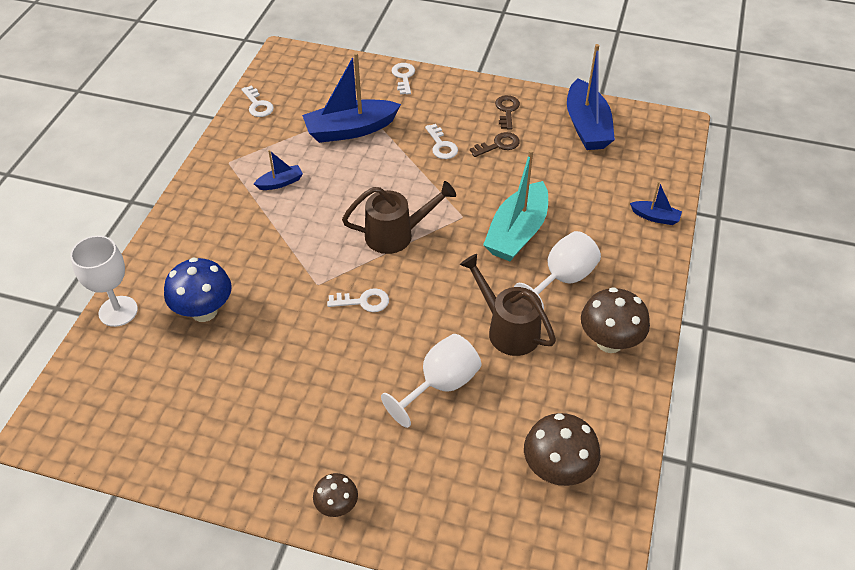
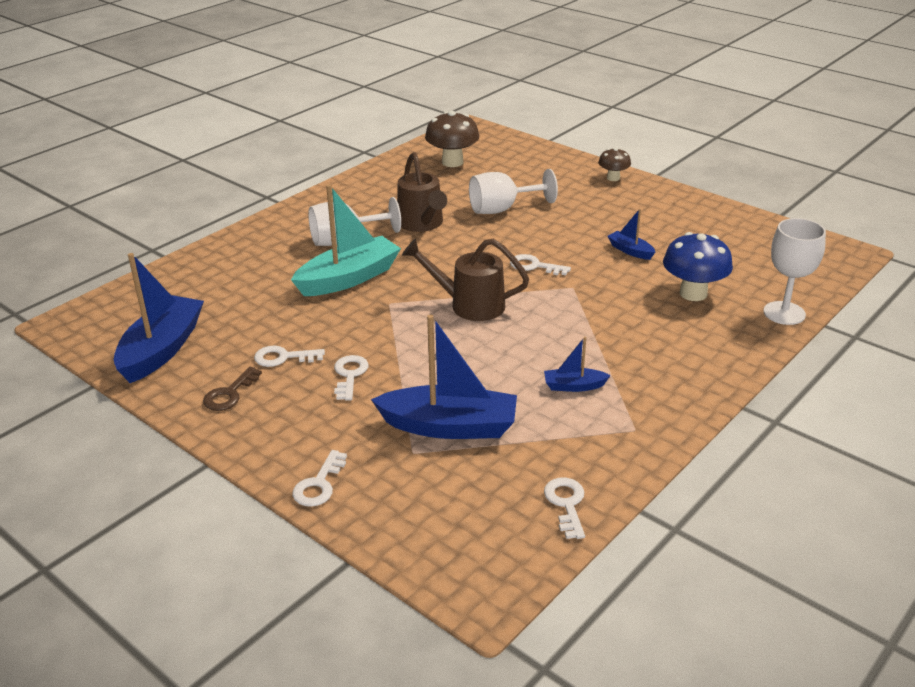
camera: 155 degrees left, 15 degrees down
(498, 145) = (283, 357): brown key -> white key
(609, 342) = (350, 201): brown mushroom -> none
(655, 217) = (209, 258): blue boat -> blue boat (630, 251)

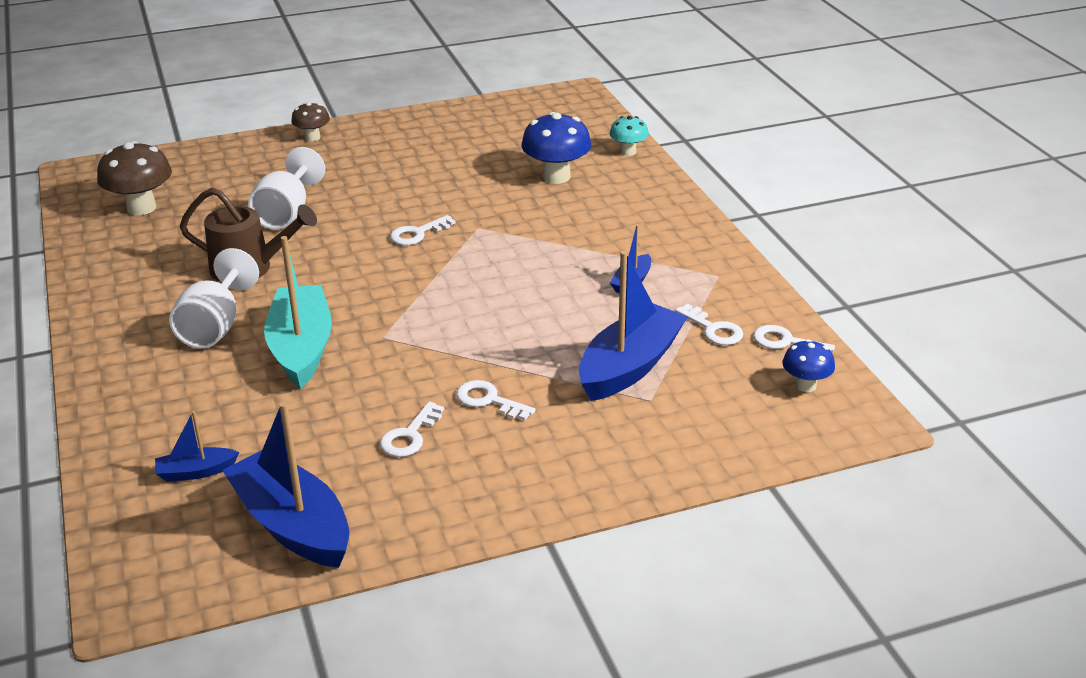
camera: 60 degrees left, 0 degrees up
(229, 394) = (441, 492): brown key -> none
(319, 484) = (652, 470): white key -> white key (713, 329)
(469, 305) = (443, 291): brown watering can -> none
(507, 537) = (805, 385): none -> blue mushroom
(630, 251) = (453, 178): blue boat -> blue boat (196, 472)
(784, 313) = (628, 152): white goblet -> turquoise mushroom

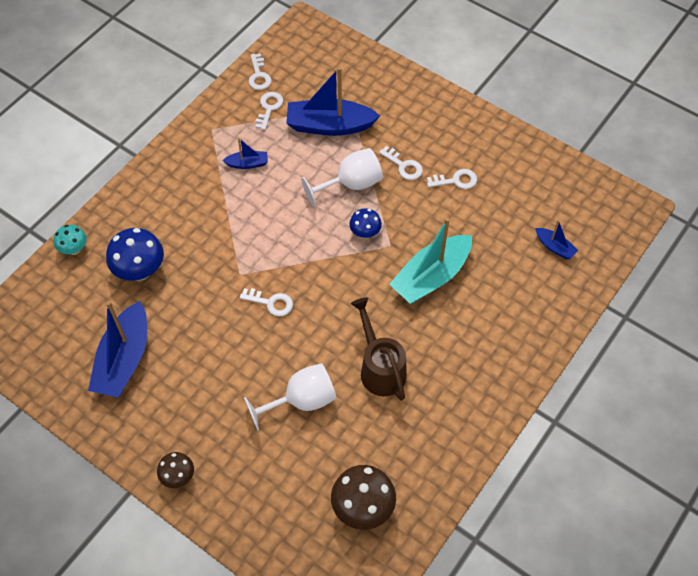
camera: 125 degrees left, 25 degrees up
(215, 327) = (449, 336): white goblet -> white goblet (351, 184)
(292, 525) = (548, 184): blue boat -> blue boat (124, 359)
(489, 400) = (403, 166): white key -> white key turned 45 degrees counterclockwise
(805, 385) = (291, 55): blue mushroom -> blue mushroom (365, 233)

